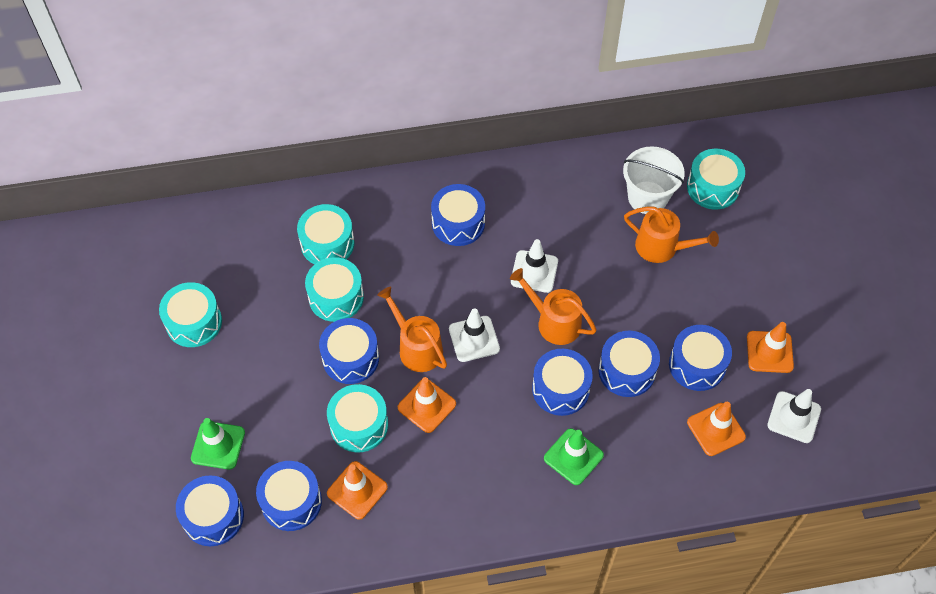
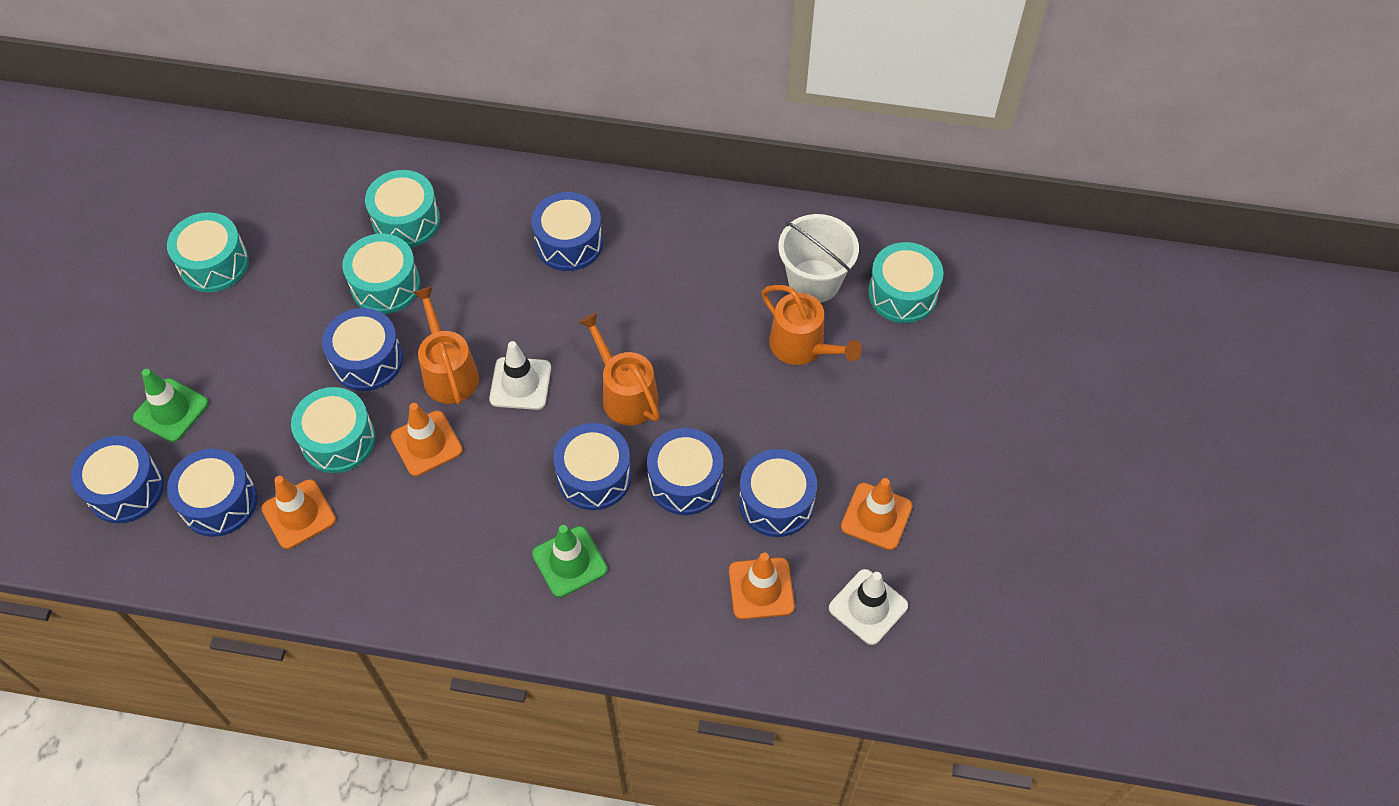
camera: 20 degrees right, 0 degrees up
(534, 271) = (631, 327): white traffic cone -> none

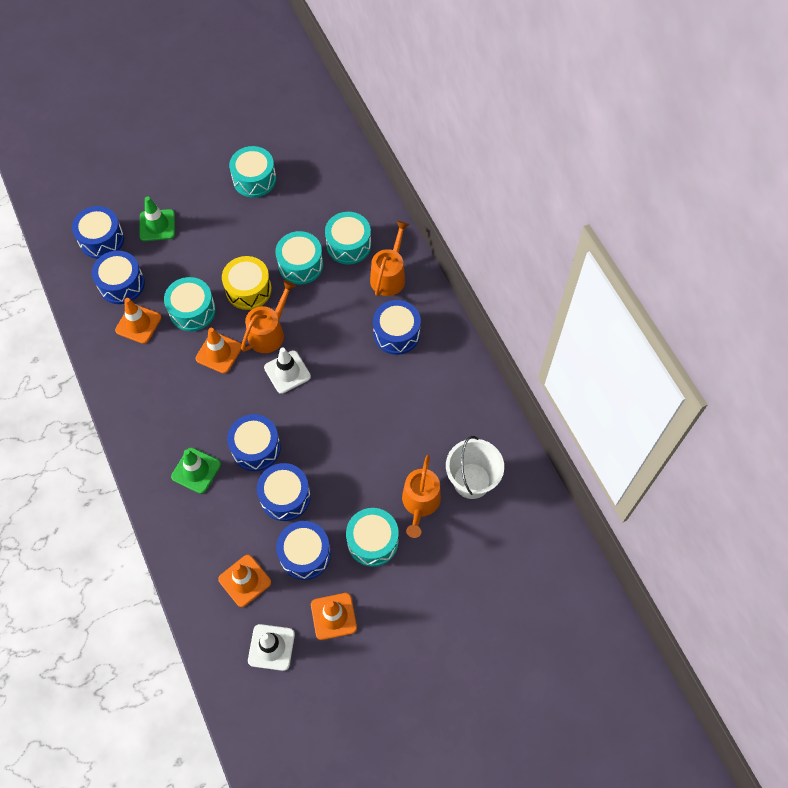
camera: 55 degrees right, 5 degrees up
(367, 360) = (248, 289): blue drum -> yellow drum
(625, 394) = (318, 429): orange watering can -> orange watering can (389, 276)
(902, 294) = (502, 537): turquoise drum -> turquoise drum (372, 541)

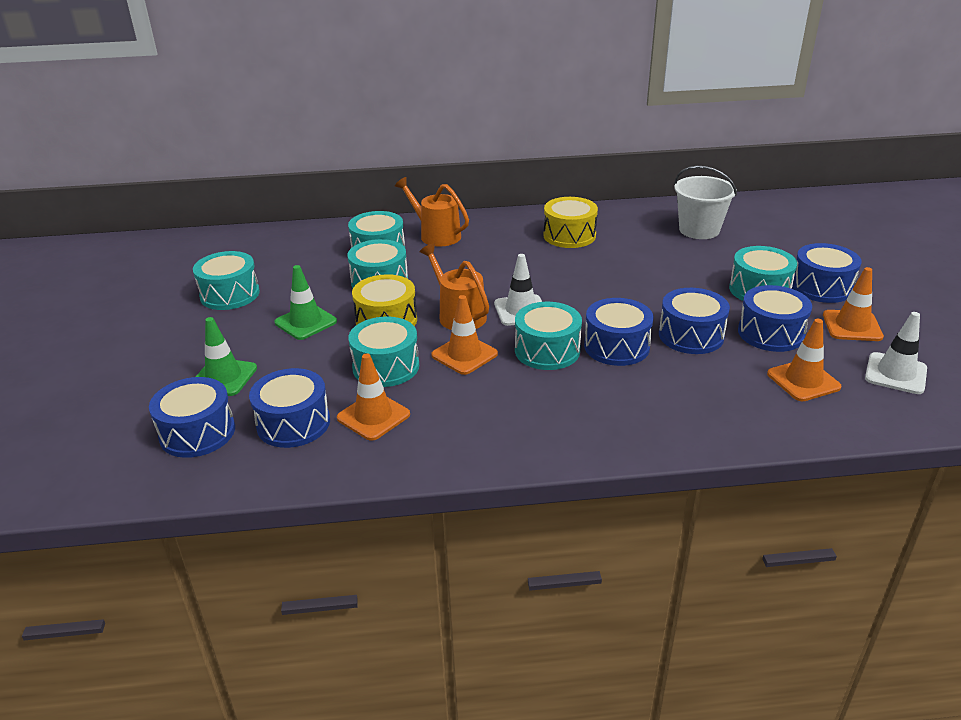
camera: 70 degrees left, 30 degrees down
(196, 470) = (634, 397): green traffic cone -> green traffic cone (306, 322)
(238, 403) = (547, 350): none -> turquoise drum
(396, 333) = (509, 241): blue drum -> blue drum (821, 287)
(420, 503) = (718, 258): orange watering can -> none
(423, 376) = (569, 235): none -> yellow drum

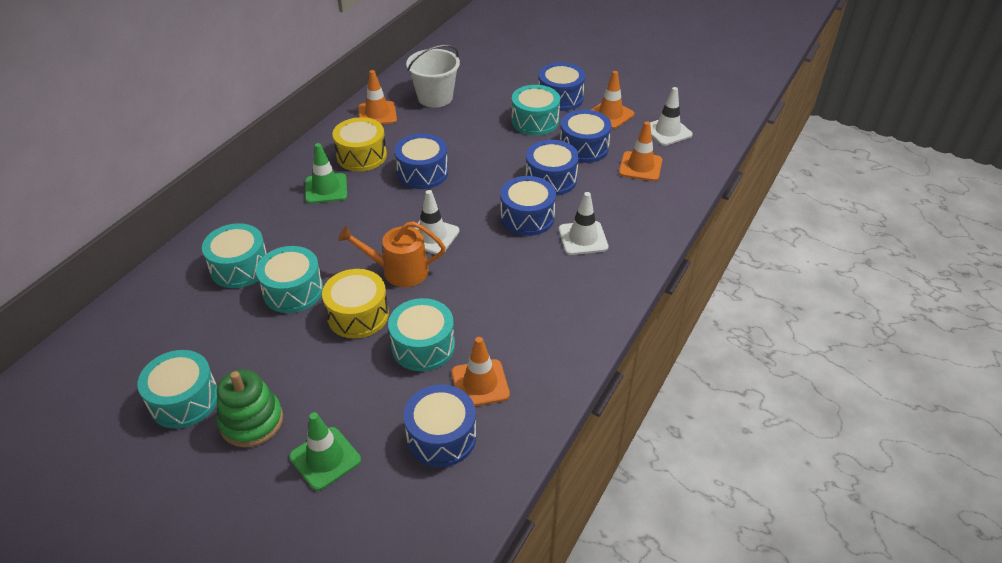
camera: 55 degrees left, 10 degrees up
(197, 432) = (391, 508): blue drum -> blue drum (422, 173)
(233, 329) = (251, 421): none -> green stacking toy
(306, 322) = (300, 366): green traffic cone -> green traffic cone (326, 189)
(436, 235) = (262, 221): orange watering can -> none
(464, 355) = (455, 295): orange traffic cone -> orange traffic cone (377, 114)
(547, 350) = (496, 251): turquoise drum -> none
(635, 391) = (583, 238): none -> white traffic cone

